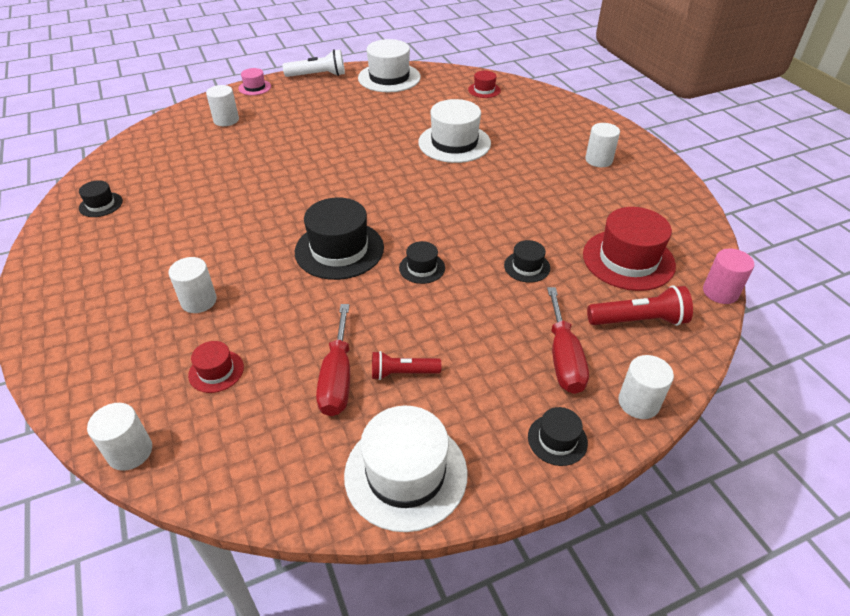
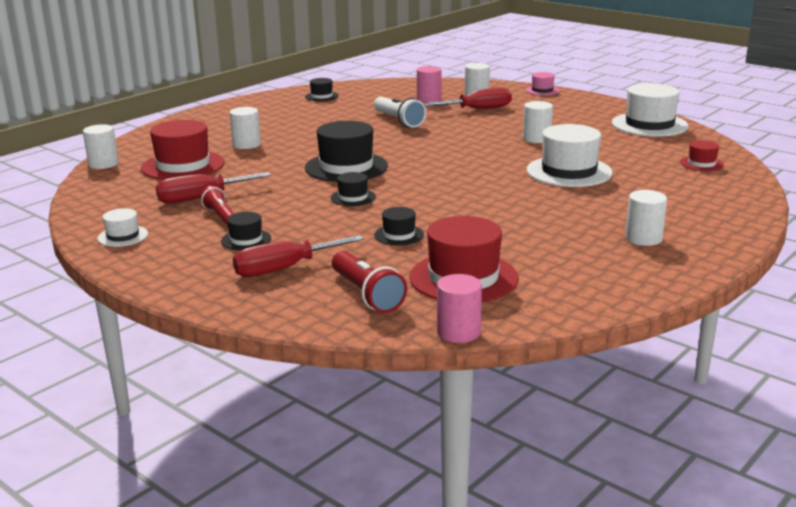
camera: 65 degrees right, 20 degrees down
(201, 146) = (429, 99): none -> pink cylinder
(216, 371) = (183, 165): red hat -> red hat, size x1.99
(264, 131) = (478, 109): none -> red screwdriver
(318, 75) = (602, 102): white flashlight -> white flashlight (398, 121)
(406, 473) = (123, 236): white hat -> white hat, size x0.50
(557, 439) = (184, 280): black hat -> black hat (246, 240)
(638, 403) = (250, 307): white cylinder -> white cylinder (536, 139)

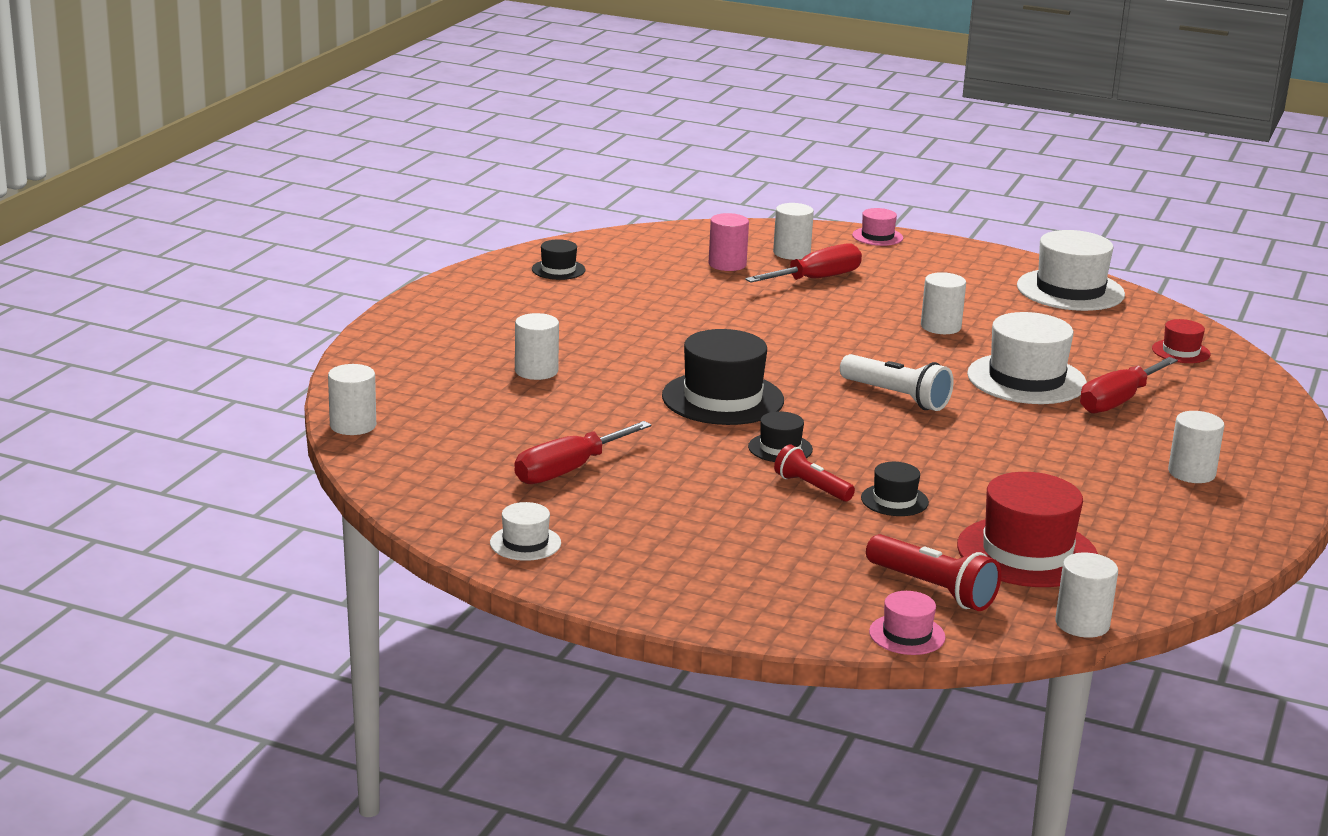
camera: 20 degrees left, 0 degrees up
(183, 165) = (480, 417): red hat -> none
(220, 216) = (628, 496): red flashlight -> red flashlight (812, 487)
(246, 240) = (702, 530): black hat -> none
(284, 269) = (796, 566): red screwdriver -> red screwdriver (1118, 401)
(314, 323) = (907, 635): none -> pink hat
(398, 121) = (720, 309): white flashlight -> white flashlight (896, 397)
(458, 332) = (1082, 624): pink cylinder -> white cylinder

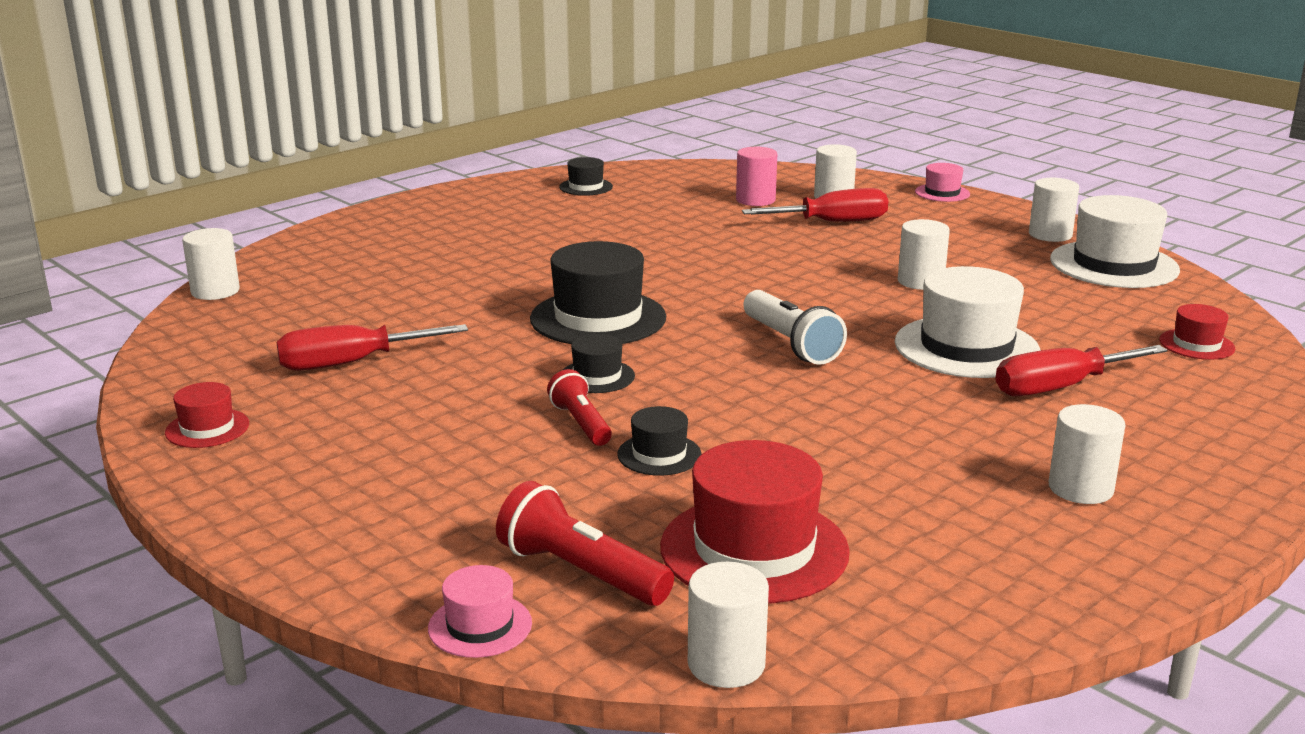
camera: 25 degrees right, 0 degrees up
(525, 543) = (207, 428): white hat -> red hat
(536, 371) = (448, 268): white cylinder -> white cylinder (1050, 235)
(932, 589) = (581, 572): red flashlight -> red flashlight turned 150 degrees clockwise

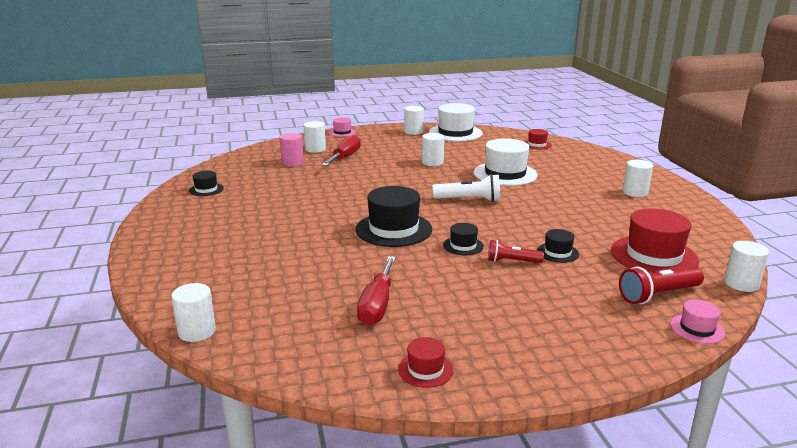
camera: 60 degrees left, 0 degrees up
(1060, 387) = (554, 171): red screwdriver -> none

